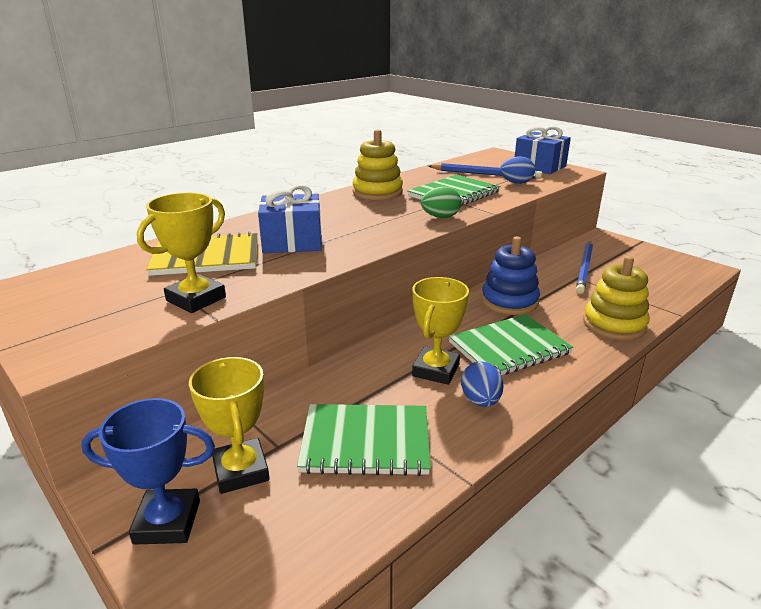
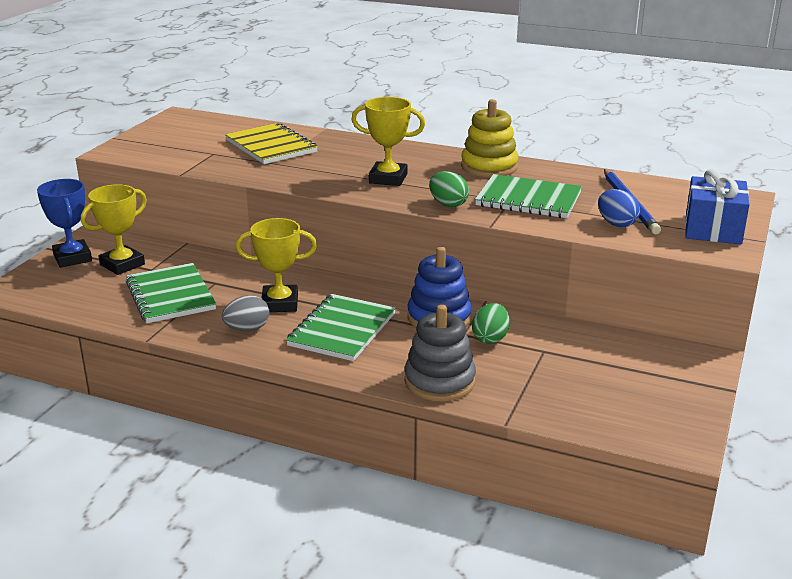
camera: 65 degrees right, 0 degrees up
(196, 299) = (204, 161): yellow trophy -> yellow trophy (388, 178)
(292, 242) = (326, 163): blue gift -> none
(480, 401) = (247, 329): blue egg -> grey egg
(509, 348) = (342, 330): green notebook -> green notebook turned 75 degrees clockwise
(552, 290) = (490, 338): none -> green egg
(584, 268) = (577, 353): blue pencil -> none
(614, 324) = (439, 381): yellow stacking toy -> grey stacking toy

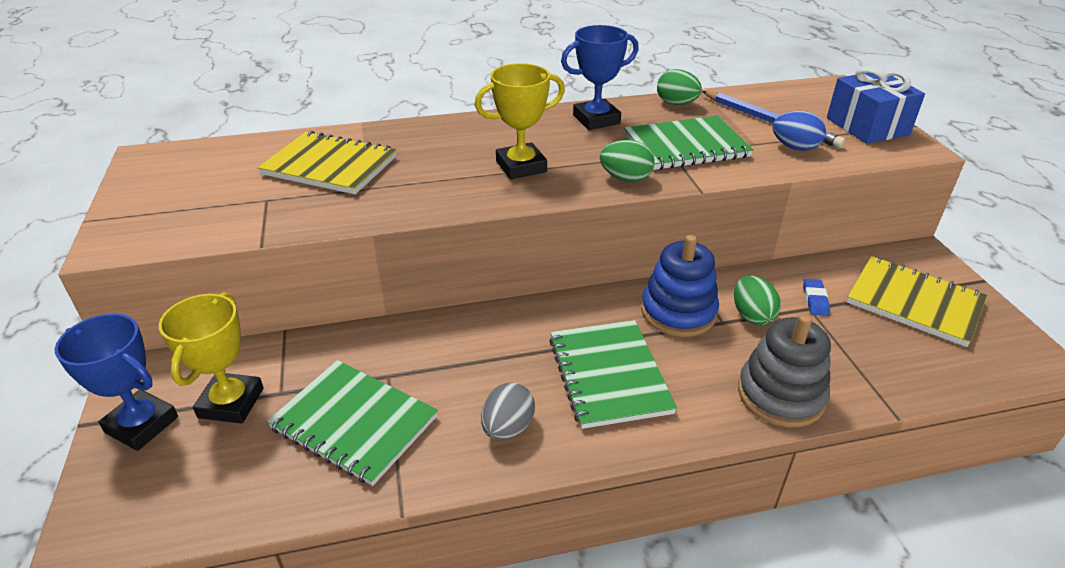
camera: 35 degrees left, 10 degrees up
(280, 303) = (500, 370): yellow trophy -> none
(489, 167) = (596, 119): yellow stacking toy -> blue trophy
(556, 348) = (815, 300): none -> blue eraser
(572, 173) = (676, 104): none -> green egg
(638, 378) = (914, 303): none -> yellow notebook

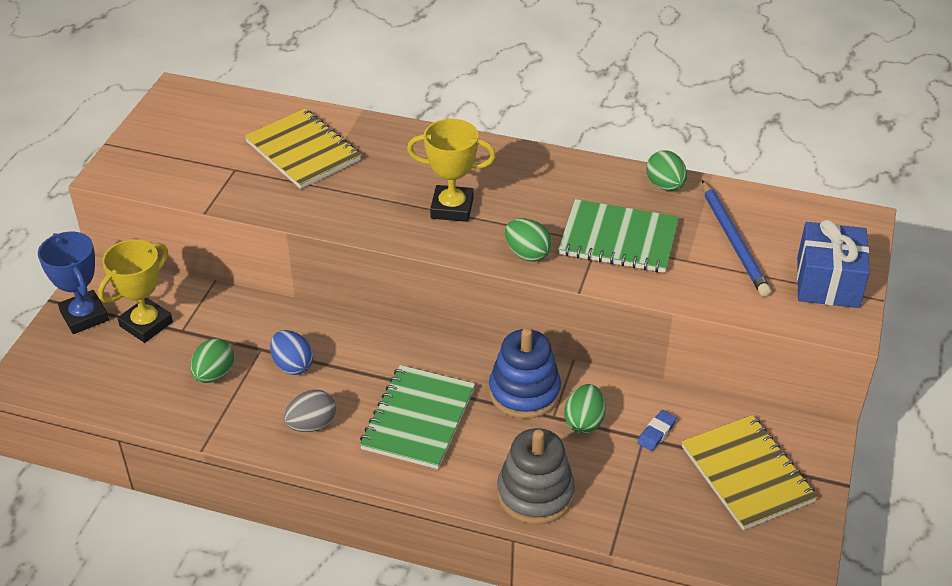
camera: 30 degrees right, 5 degrees up
(354, 422) = (214, 374): green notebook -> green egg
(596, 119) = (568, 178): blue trophy -> none
(794, 147) = (720, 279): blue egg -> blue egg (293, 365)

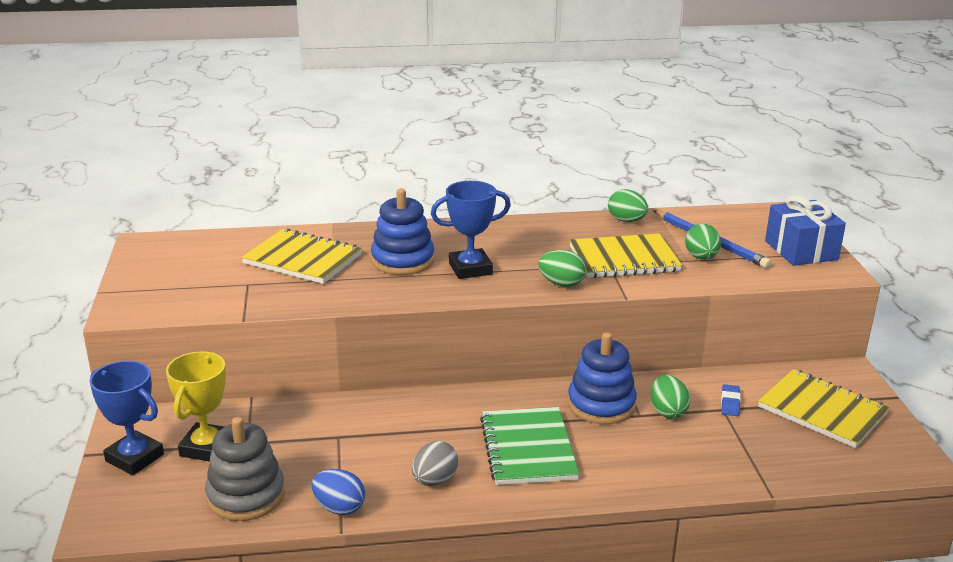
camera: 25 degrees left, 15 degrees down
(214, 374) = (307, 468): green egg -> green egg (701, 257)
(293, 365) = (379, 440): blue egg -> blue egg (339, 508)
(395, 179) = (402, 260): none -> blue stacking toy
(452, 208) = (470, 268): yellow trophy -> blue trophy
(535, 494) = (674, 473): grey stacking toy -> grey stacking toy (246, 496)
(618, 239) = (624, 259): green notebook -> yellow notebook

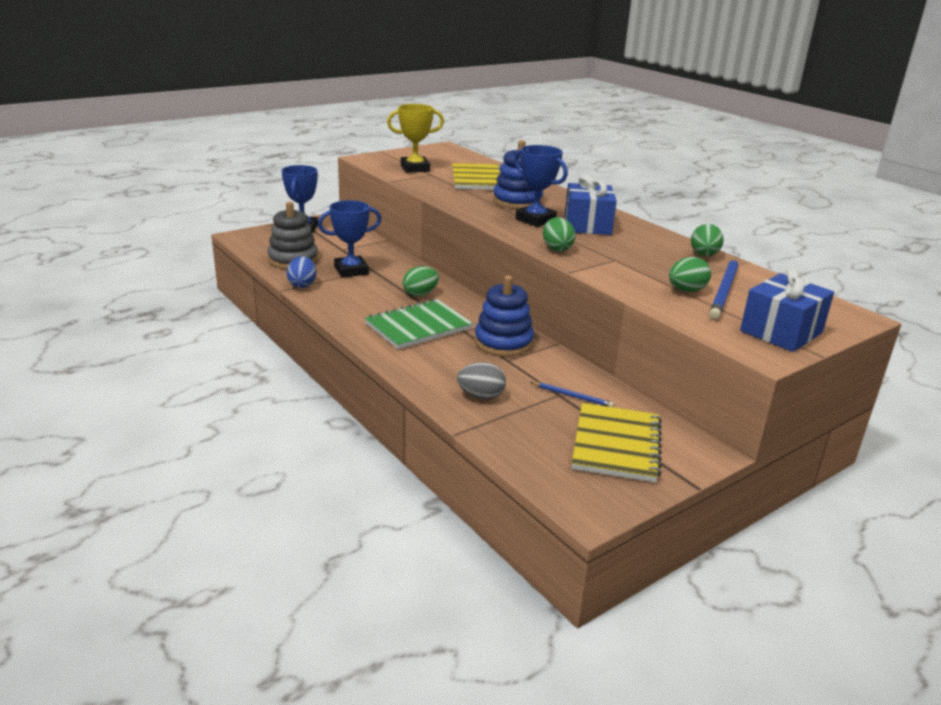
camera: 60 degrees right, 0 degrees up
(206, 447) = (327, 241): yellow trophy -> yellow trophy (415, 168)
(328, 454) = (351, 270): none -> blue trophy
(434, 480) = (353, 304): grey egg -> grey egg (481, 396)
(508, 247) = (587, 225): none -> blue gift
(624, 259) = (632, 263): yellow notebook -> none
(667, 411) = (525, 370): green egg -> green egg (420, 294)
(730, 403) = (572, 396): blue eraser -> blue pencil

